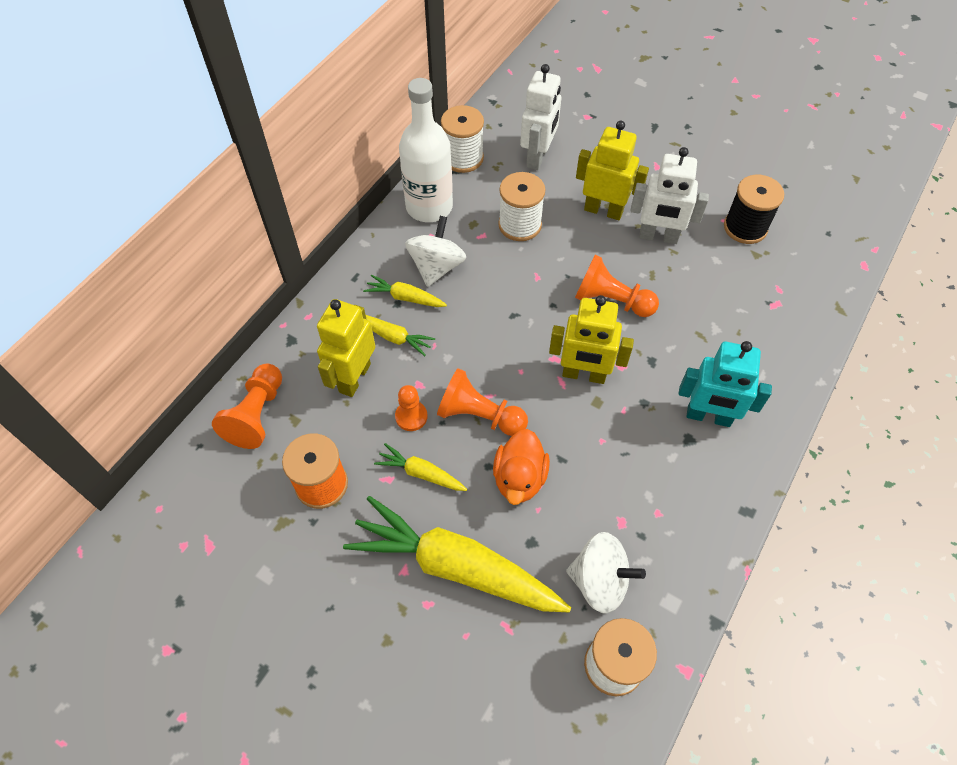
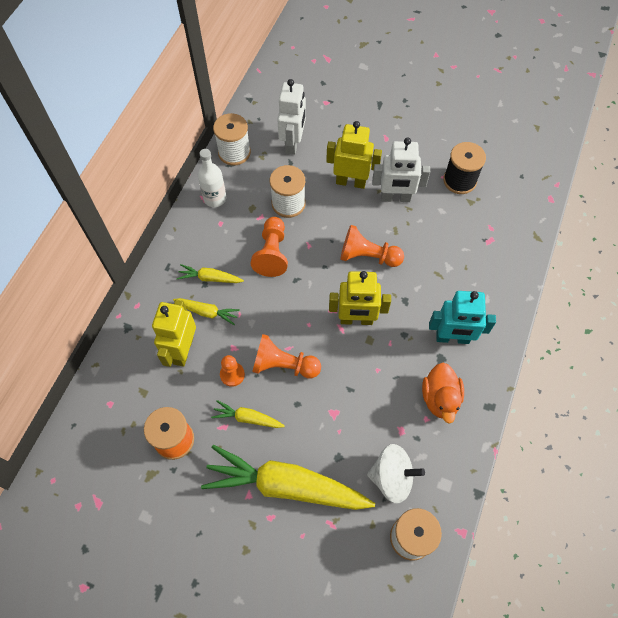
camera: 10 degrees left, 5 degrees up
(257, 415) = (113, 393): orange pawn -> orange pawn (272, 253)
(429, 207) = (215, 198): white bottle -> white bottle, size x0.62
(436, 267) = (230, 249): white spinning top -> none
(519, 478) = (321, 409): orange duck -> orange duck (440, 398)

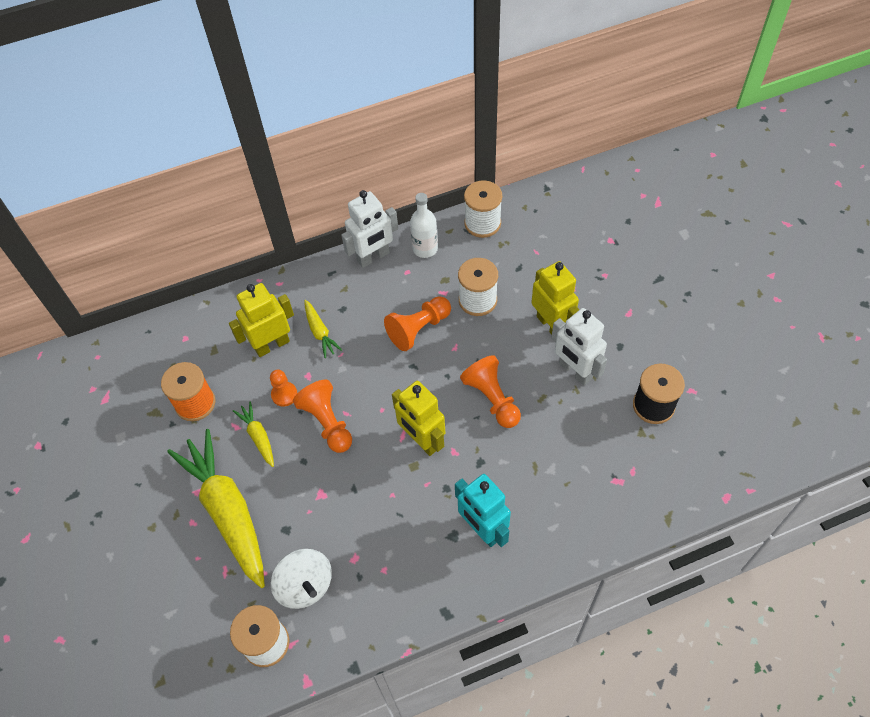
camera: 50 degrees right, 5 degrees down
(210, 278) = (351, 308): yellow carrot -> none
(293, 143) = (540, 253): white robot -> white robot (373, 257)
(440, 398) = (414, 566): orange duck -> none

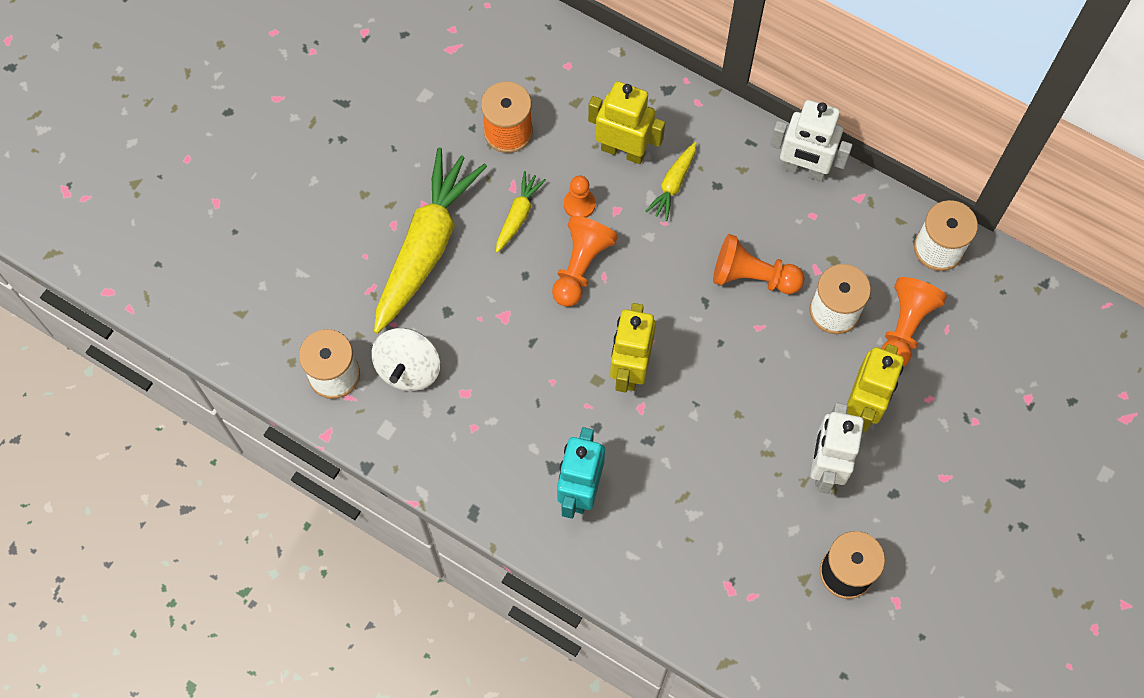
camera: 50 degrees right, 10 degrees up
(425, 248) = (856, 213): white bottle -> none
(492, 398) = (728, 404): orange pawn -> orange pawn (904, 328)

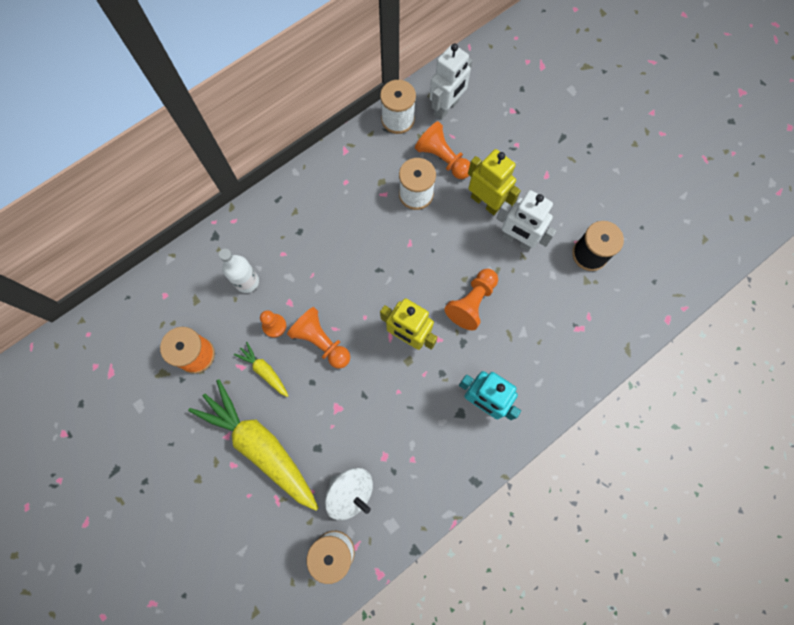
camera: 70 degrees left, 5 degrees up
(623, 150) = (247, 281): yellow robot -> white bottle
(673, 184) = (286, 258): yellow carrot -> none
(752, 276) = (373, 234): orange pawn -> orange pawn (472, 302)
(803, 169) = (311, 175): white robot -> white robot (446, 108)

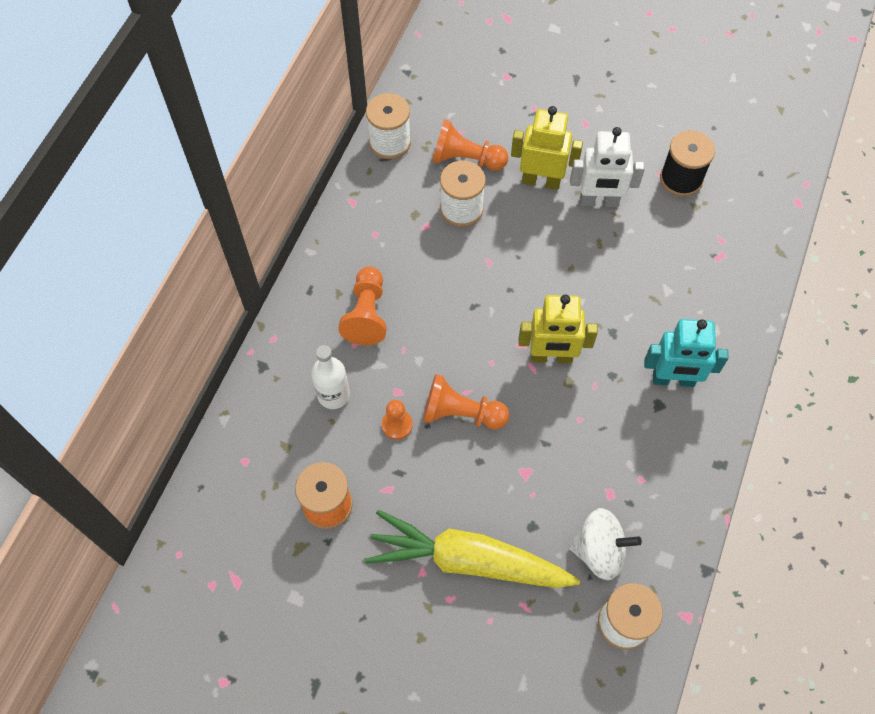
camera: 30 degrees left, 10 degrees down
(264, 371) = (418, 478): yellow carrot -> none
(446, 108) = (435, 106): white robot -> none
(472, 302) = (595, 288): orange pawn -> orange pawn (367, 314)

